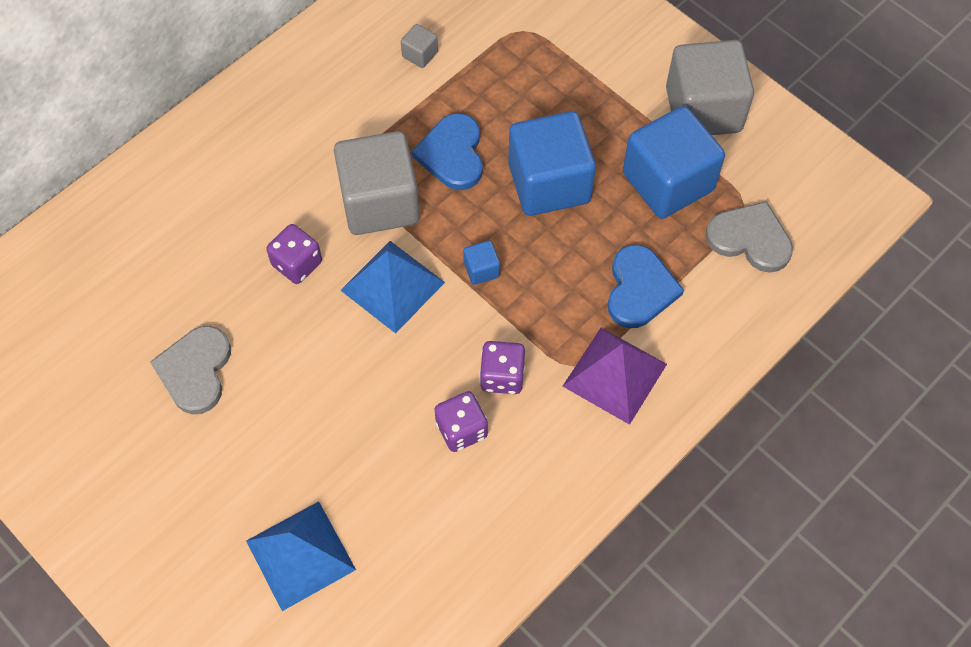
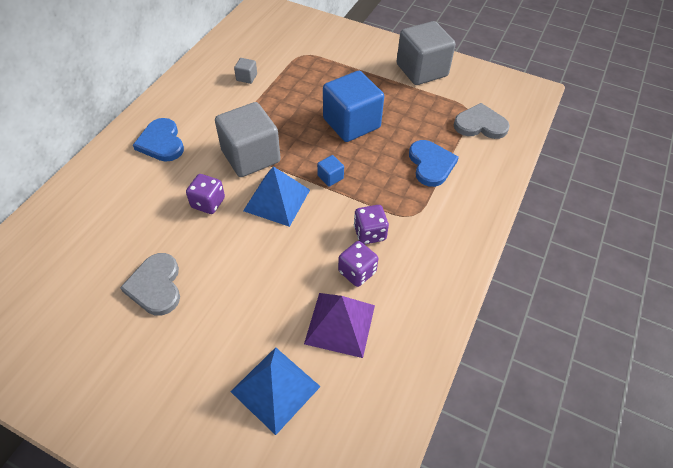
camera: 20 degrees left, 10 degrees down
(452, 154) = (286, 121): blue heart -> blue heart (161, 142)
(615, 375) = (439, 214): purple pyramid -> purple pyramid (340, 324)
(668, 182) = (420, 107): blue cube -> none

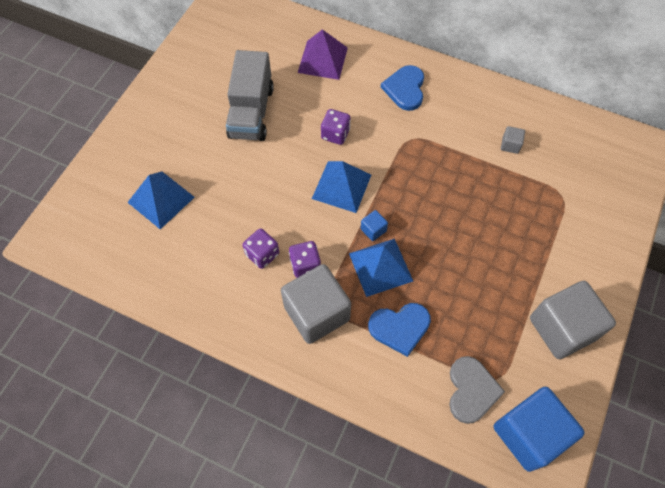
camera: 90 degrees right, 10 degrees up
(156, 286) = (251, 112): grey heart -> grey truck
(161, 142) = (405, 89): blue heart -> blue heart turned 60 degrees counterclockwise
(251, 156) = (394, 160): grey cube -> grey cube (316, 313)
(340, 324) = (212, 242): purple pyramid -> purple pyramid (323, 60)
(351, 123) = (453, 248): blue cube -> blue cube (529, 434)
(370, 174) = (380, 267): none -> blue pyramid

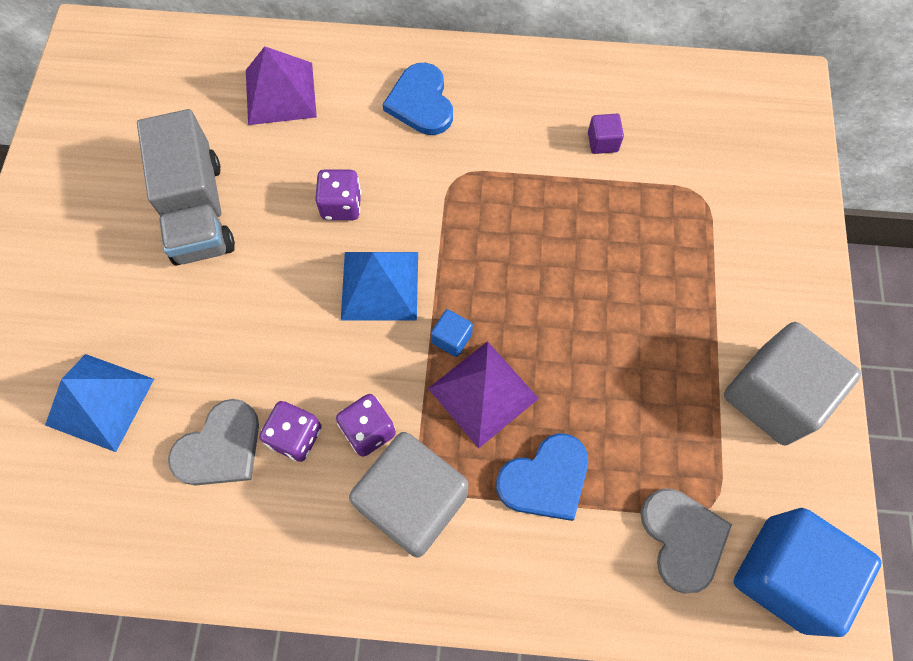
camera: 20 degrees left, 5 degrees up
(218, 246) = (220, 447): none -> grey heart
(380, 267) = (483, 393): blue pyramid -> purple pyramid
(510, 145) = (602, 142): grey cube -> purple cube

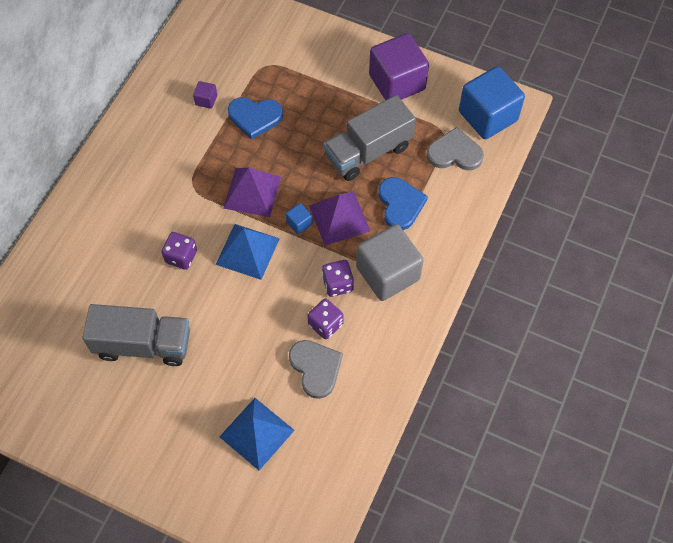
camera: 70 degrees left, 5 degrees down
(280, 93) = (74, 270): purple pyramid -> purple pyramid (252, 192)
(421, 102) = (126, 188): blue heart -> blue heart (255, 117)
(620, 395) = (368, 151): none -> grey truck
(773, 395) = (397, 82): grey cube -> purple cube

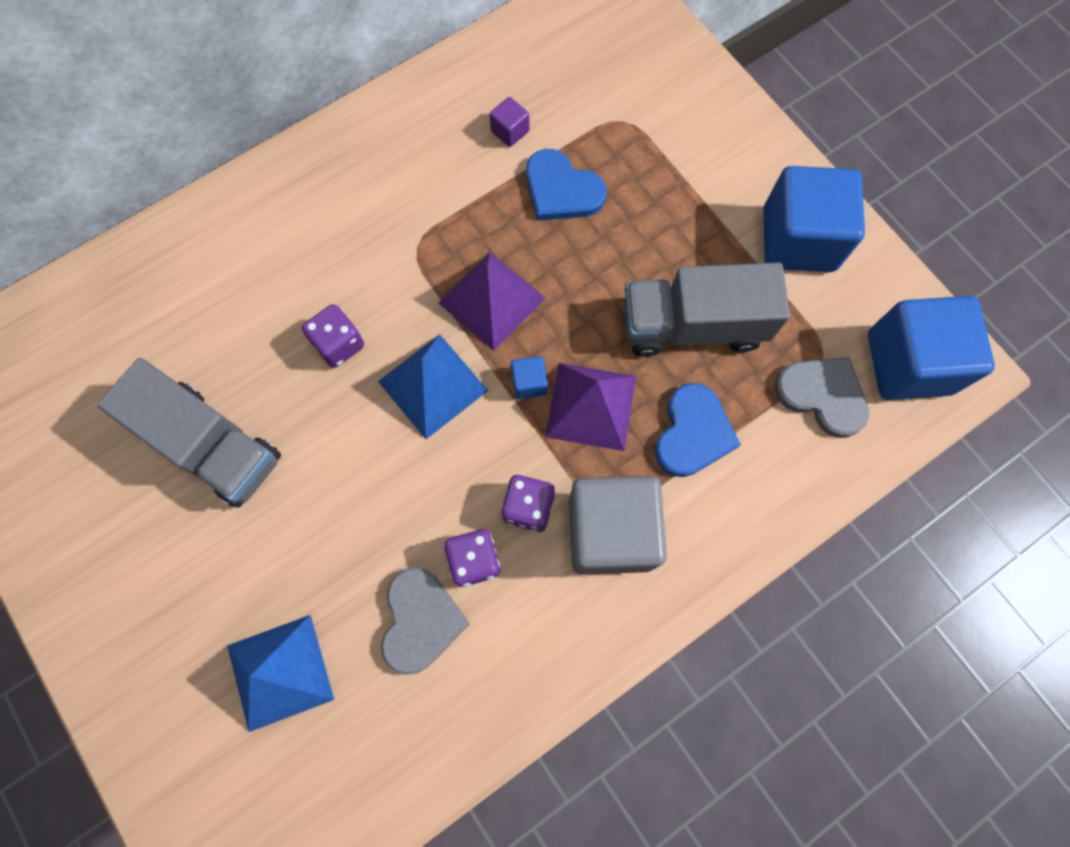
camera: 30 degrees right, 10 degrees up
(397, 82) = (798, 239): purple cube -> blue cube

